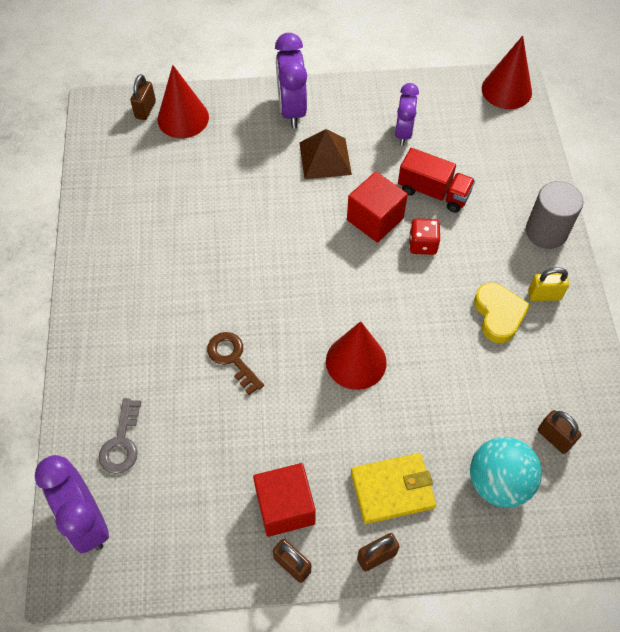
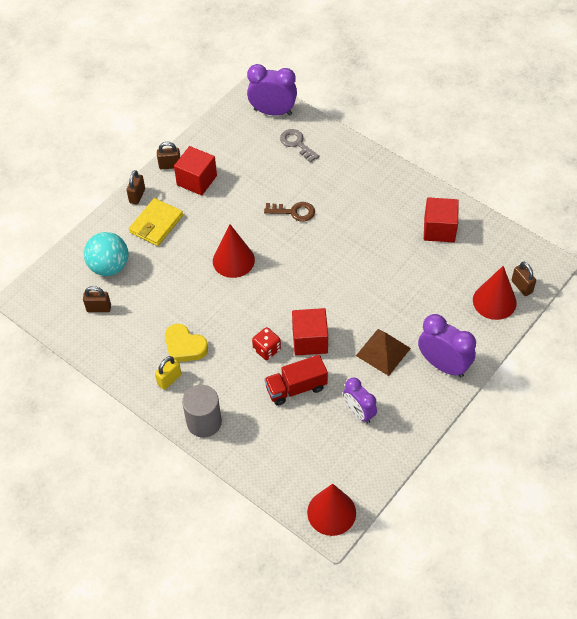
camera: 135 degrees right, 5 degrees down
(131, 212) = (439, 229): none -> red cube

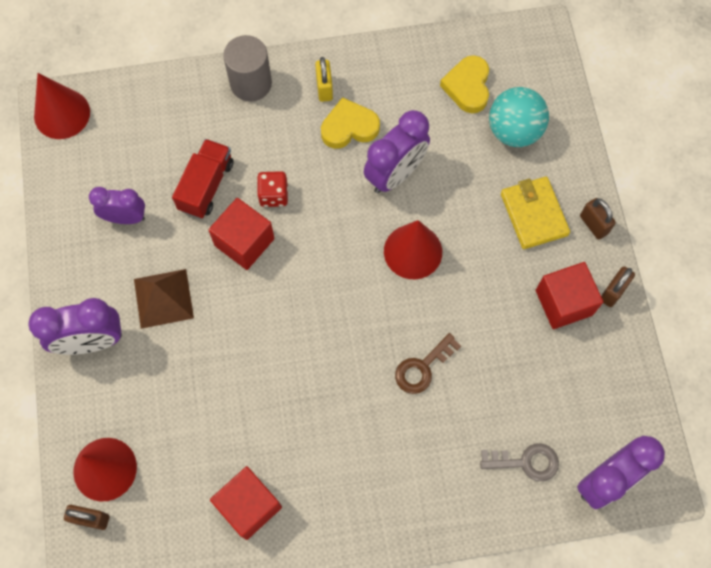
camera: 130 degrees right, 15 degrees up
(99, 308) = (467, 87): brown padlock -> yellow heart
(193, 302) = (395, 174): none -> purple clock

